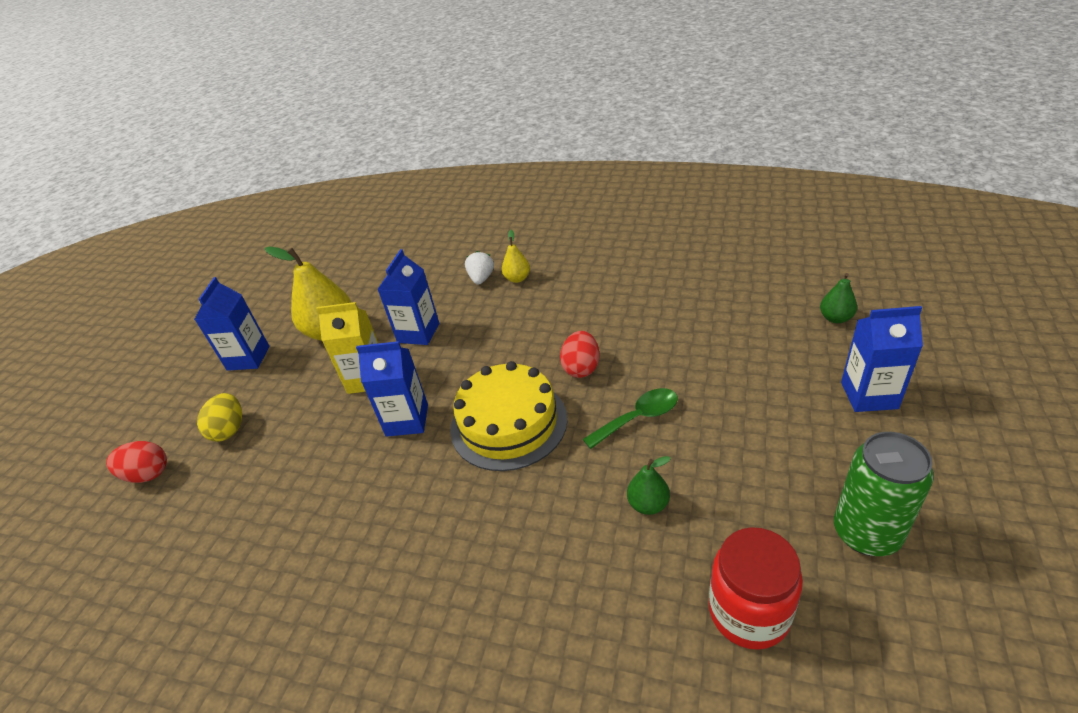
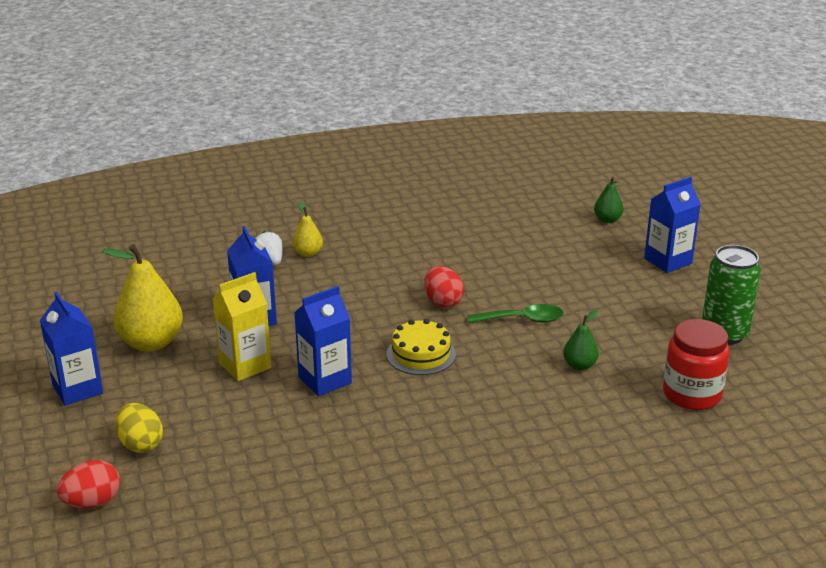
camera: 40 degrees left, 10 degrees down
(508, 423) = (421, 354): yellow cake -> yellow cake, size x0.62
(638, 418) = (522, 320): green spoon -> green spoon turned 60 degrees clockwise

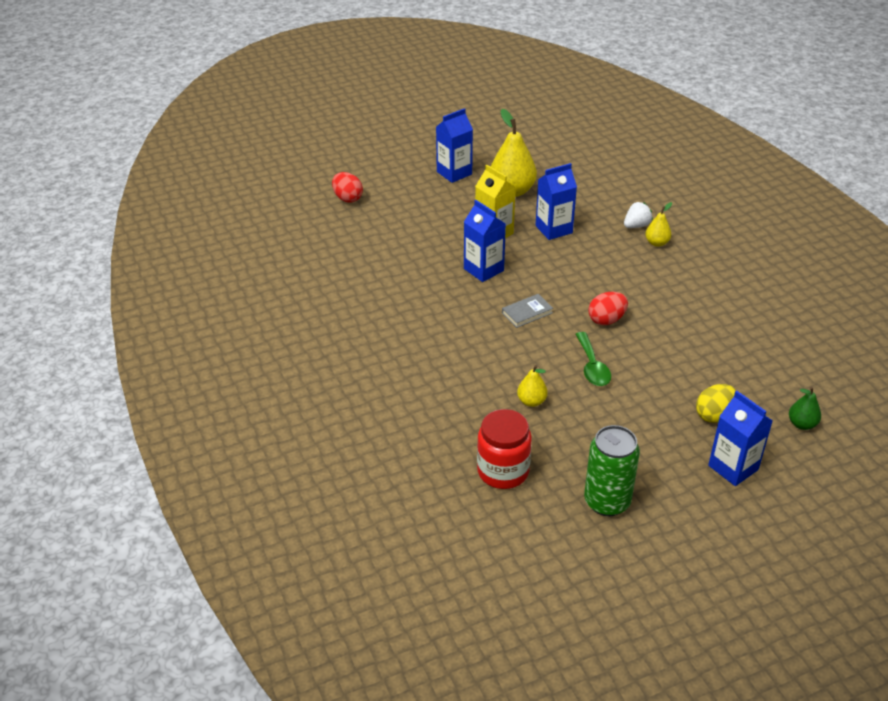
camera: 85 degrees right, 10 degrees up
(140, 444) = (402, 205): yellow egg -> yellow egg (714, 415)
(421, 354) = (527, 313): yellow cake -> grey book
(579, 365) = (531, 401): green pear -> yellow pear

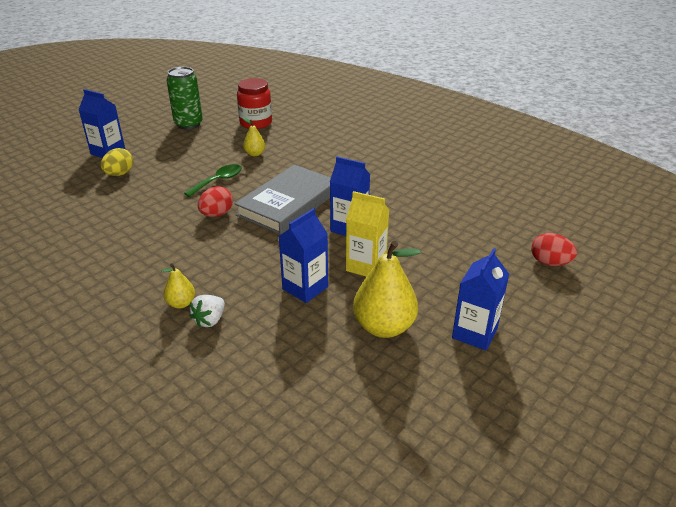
camera: 155 degrees right, 5 degrees down
(527, 313) = (288, 203): grey book -> grey book, size x2.35
(592, 367) = (218, 181): green spoon -> green spoon turned 75 degrees clockwise
(801, 424) = (51, 183): green pear -> none

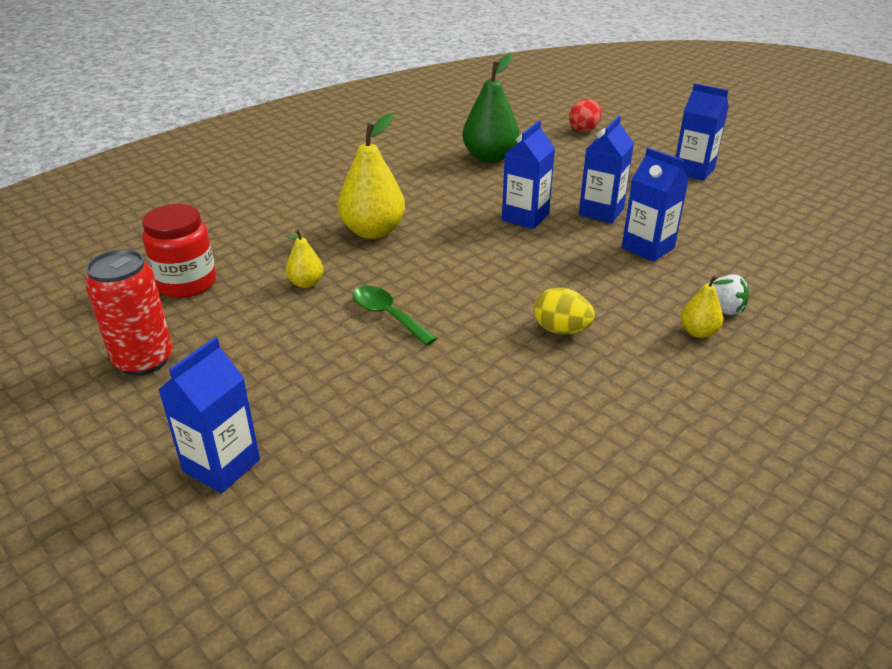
camera: 85 degrees left, 0 degrees up
(119, 174) = (330, 434): yellow egg -> yellow egg (561, 330)
(188, 124) = (144, 360): green can -> red can
(217, 214) = (488, 313): red egg -> none
(288, 203) = (464, 256): grey book -> none
(366, 266) = (601, 212): yellow carton -> blue carton
(384, 327) = (698, 209): yellow pear -> yellow pear (373, 231)
(455, 209) = (490, 158): none -> green pear

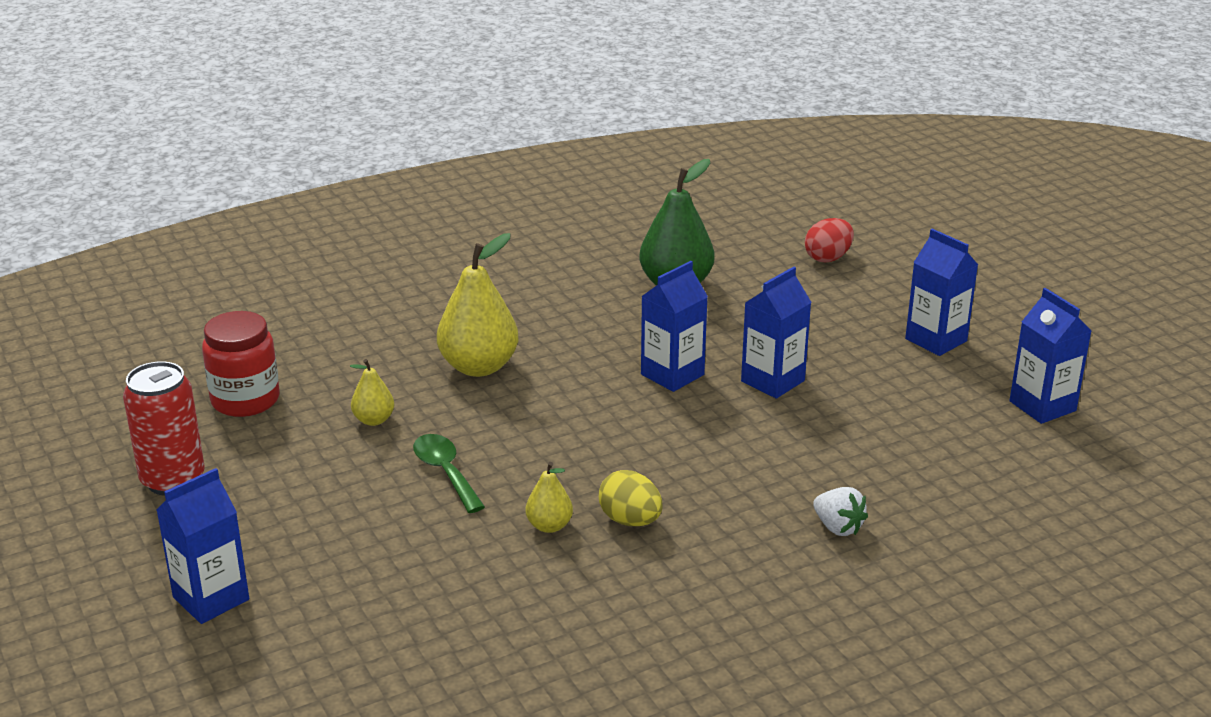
camera: 15 degrees right, 5 degrees down
(647, 248) = (800, 437): blue carton -> blue carton (1042, 406)
(698, 332) = (788, 549): yellow pear -> yellow pear (549, 526)

